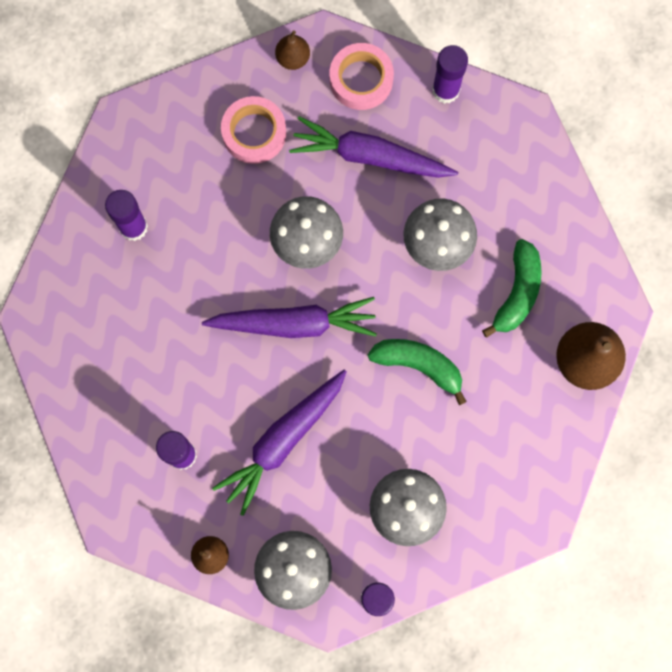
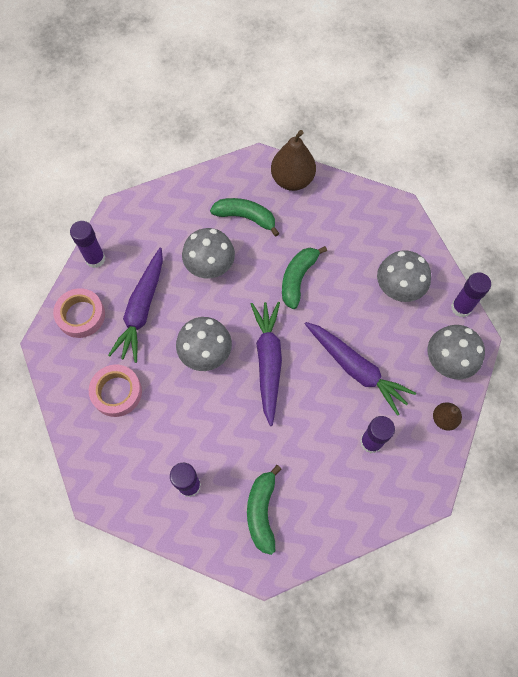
camera: 90 degrees left, 10 degrees down
(99, 315) = (262, 511): none -> green banana
(293, 58) = (58, 364): brown pear -> none

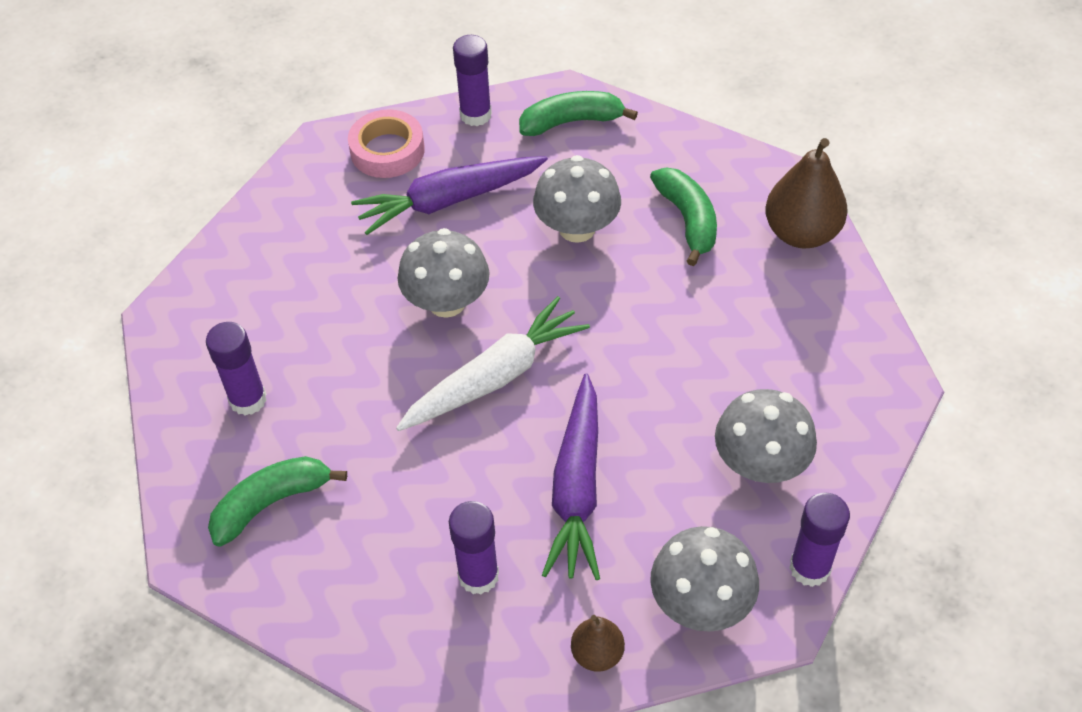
camera: 55 degrees right, 15 degrees down
(117, 392) = (315, 248): pink tape -> none
(268, 361) = (495, 377): purple carrot -> white carrot
(297, 279) = (652, 333): green banana -> green banana (571, 122)

